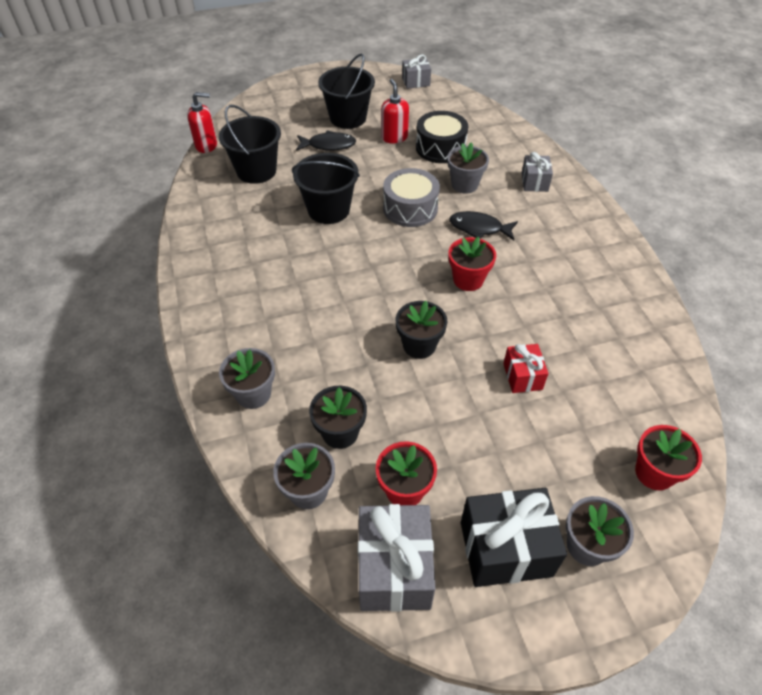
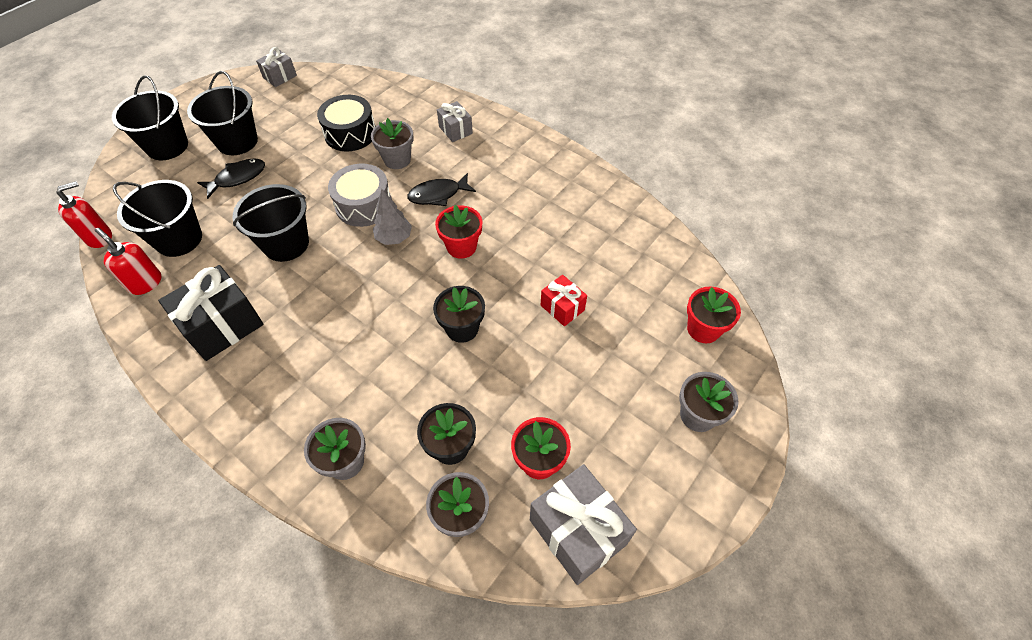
camera: 35 degrees left, 5 degrees up
(296, 101) = (167, 146): none -> black bucket
(394, 137) = (298, 142): red soap dispenser -> red soap dispenser (145, 283)
(416, 245) = (394, 238): none -> grey tree
(505, 548) = (646, 457): black gift -> black gift (222, 326)

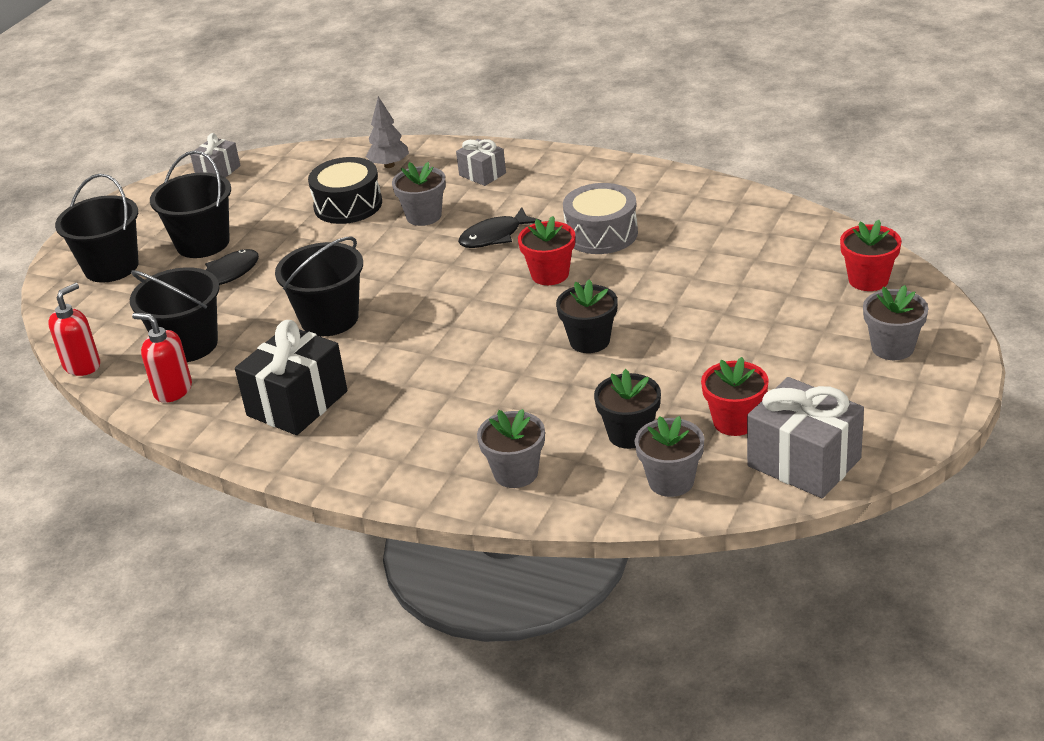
camera: 10 degrees left, 20 degrees down
(364, 205) = (406, 265): grey drum -> grey drum (601, 234)
(394, 238) = (462, 285): grey tree -> grey tree (389, 165)
(562, 308) = (698, 298): red gift -> none

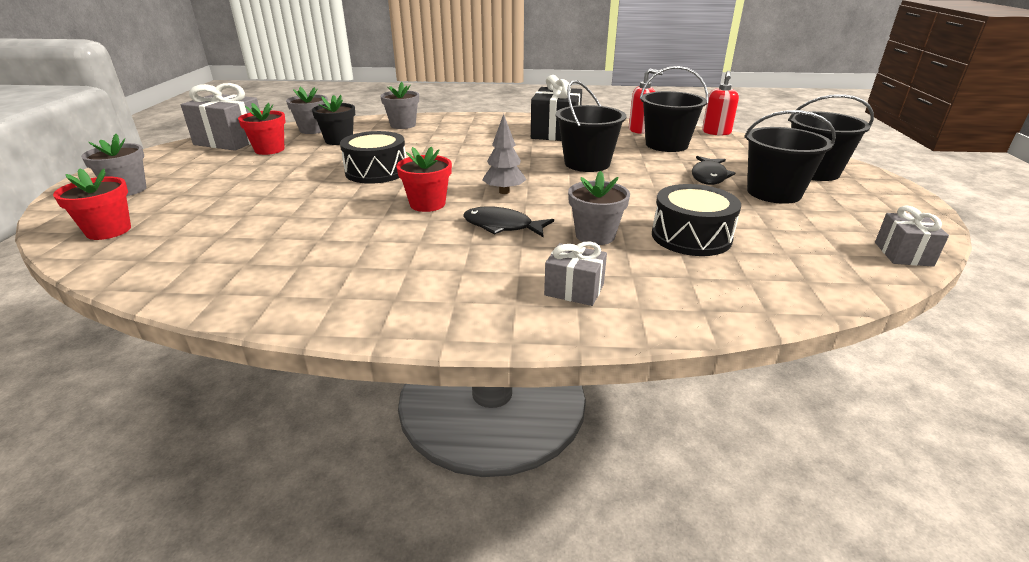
camera: 155 degrees right, 5 degrees down
(389, 165) = (710, 287): grey tree -> grey tree (504, 191)
(494, 236) = (502, 226): black fish -> black fish turned 105 degrees counterclockwise
(589, 341) = (376, 171): black flower pot -> black drum
(601, 234) = (388, 240): grey drum -> none

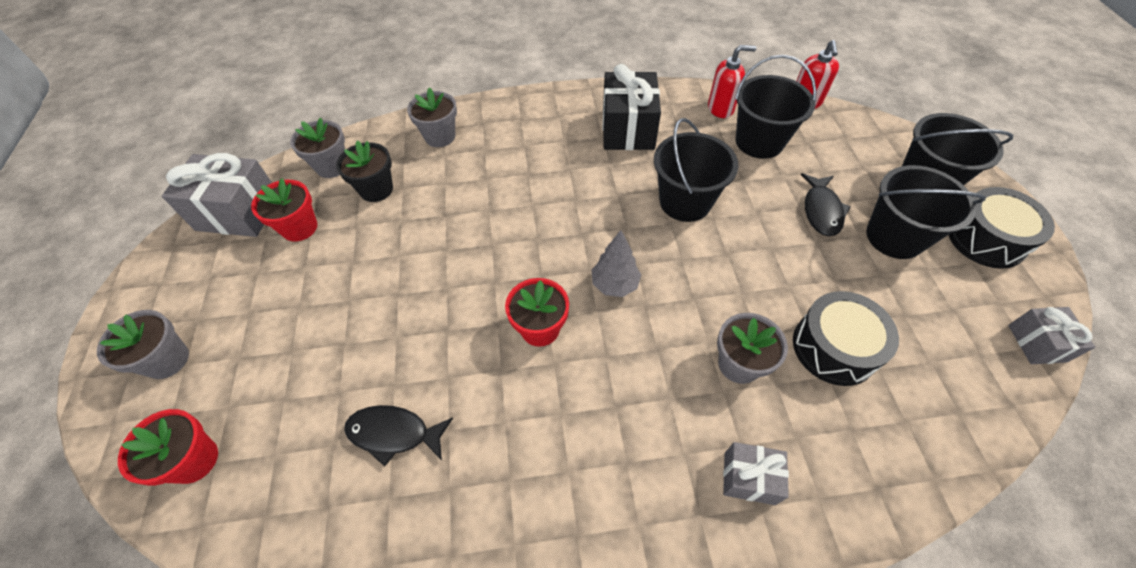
camera: 10 degrees left, 25 degrees up
(376, 171) = (453, 261): black drum -> black drum (986, 239)
(502, 226) = (637, 363): black fish -> black fish (394, 433)

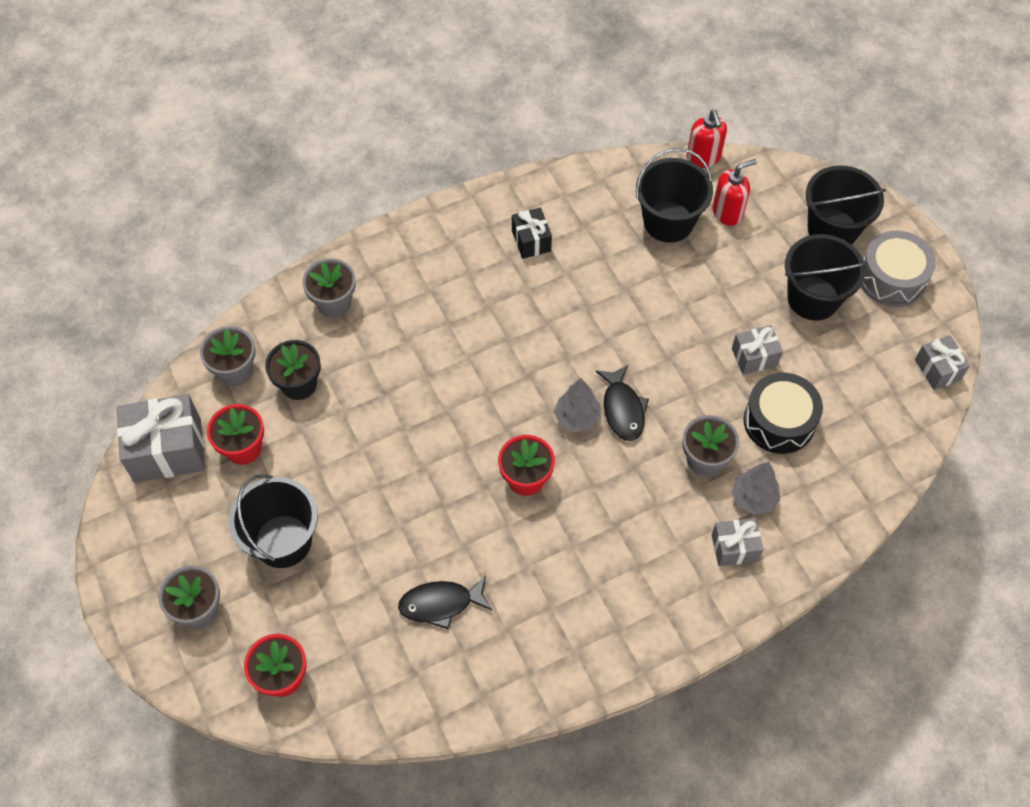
camera: 20 degrees left, 5 degrees up
(628, 129) = (531, 241): black gift -> black gift, size x0.56
(685, 202) = (615, 313): black bucket -> black bucket (283, 541)
(721, 108) = (619, 188): red soap dispenser -> red soap dispenser (727, 212)
(786, 425) = (753, 498): none -> grey tree
(819, 275) = (754, 357): none -> grey gift
(821, 210) = (744, 287): black fish -> black fish (622, 409)
(986, 239) = (891, 278): black drum -> grey drum

